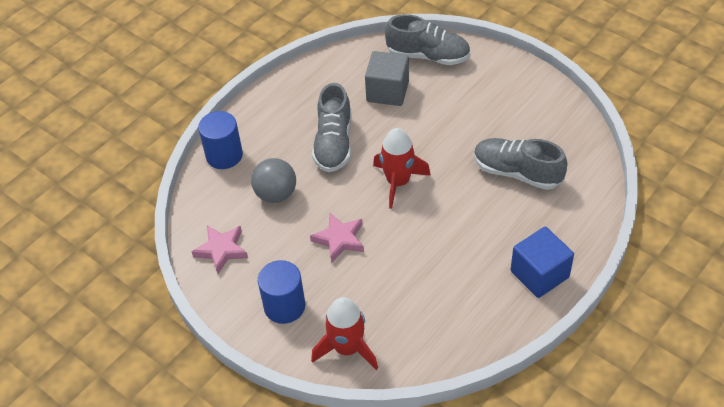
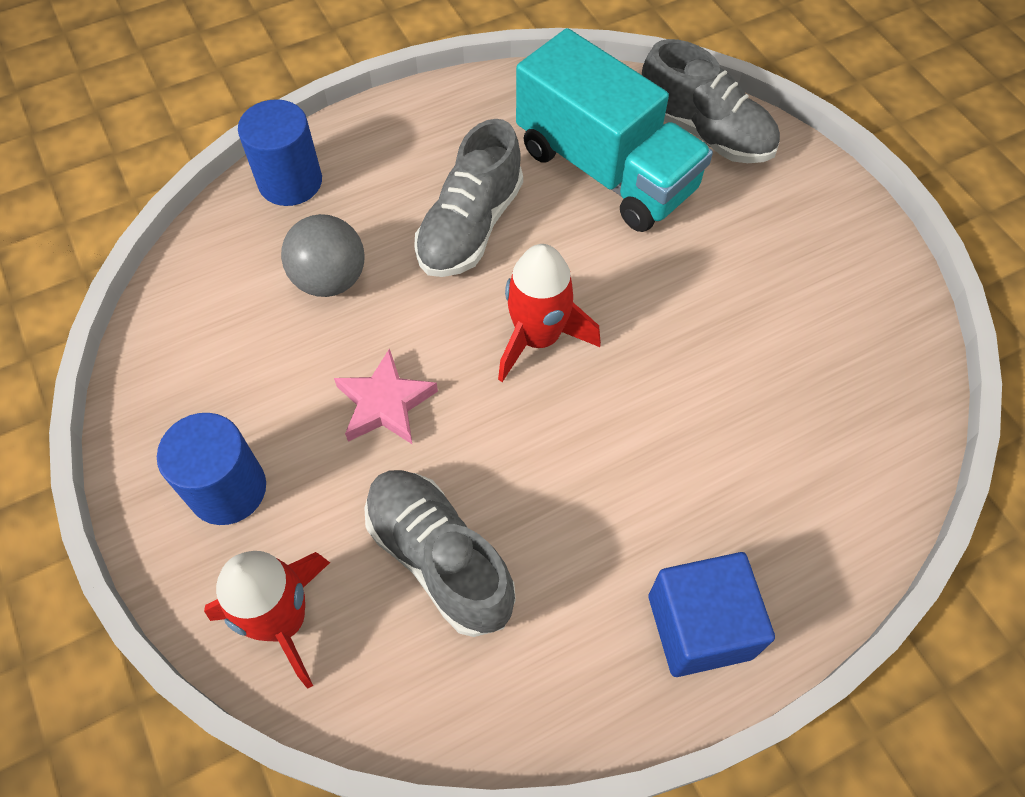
camera: 20 degrees right, 10 degrees up
(221, 250) = (190, 343): pink star -> none
(387, 91) = (605, 169): grey cube -> turquoise truck
(517, 172) = (755, 403): grey shoe -> grey shoe (439, 558)

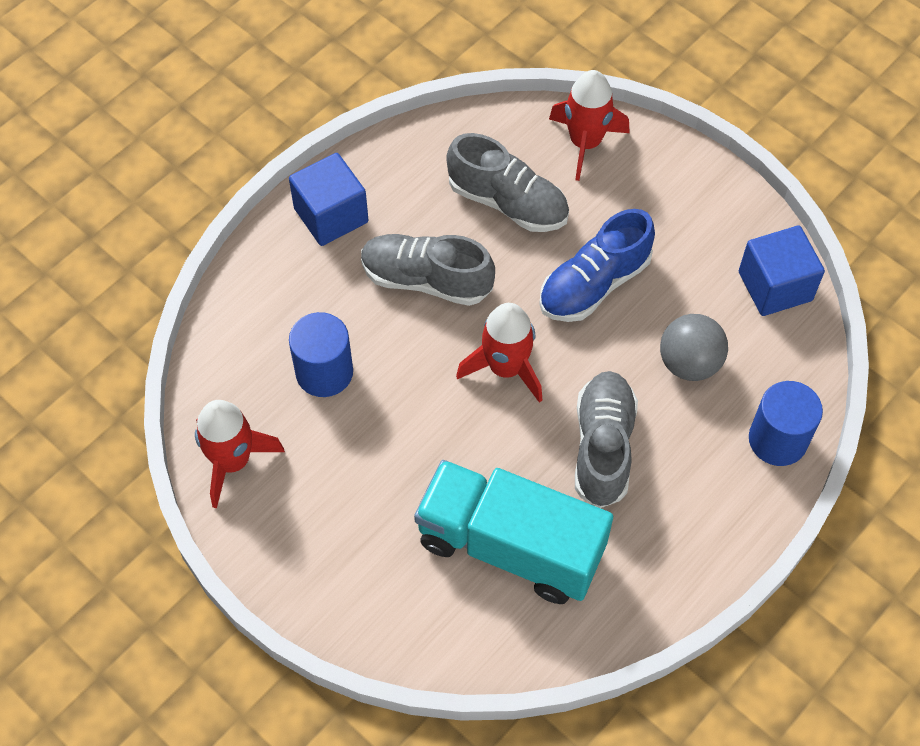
camera: 160 degrees right, 0 degrees up
(177, 332) = (775, 286): none -> blue cube
(228, 489) = (666, 199): blue cylinder -> blue cylinder (324, 372)
(385, 403) = (594, 284): pink star -> blue shoe
(704, 132) = (432, 623): grey shoe -> grey shoe (426, 280)
(887, 332) = (232, 461): none -> red rocket

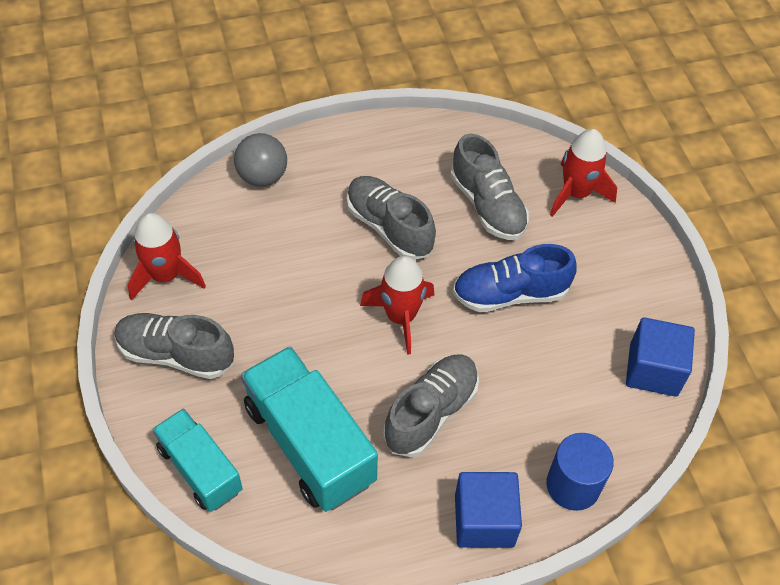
camera: 30 degrees right, 5 degrees down
(309, 536) = (176, 354): none -> grey shoe
(324, 372) = (271, 251): blue cylinder -> none
(331, 215) = (355, 151): blue cube -> blue cube (484, 520)
(423, 635) = (200, 469): none -> turquoise truck
(689, 363) = (543, 389): grey ball -> grey ball (262, 176)

